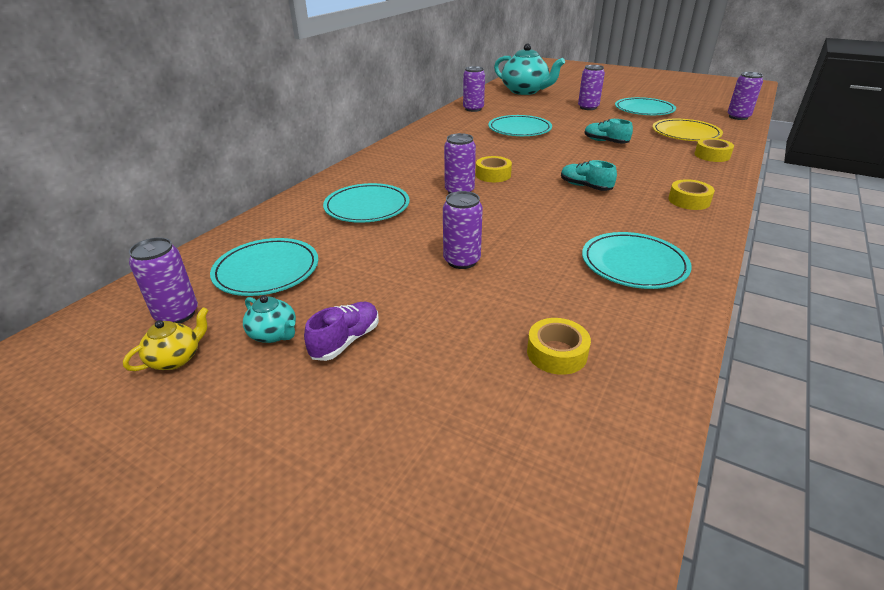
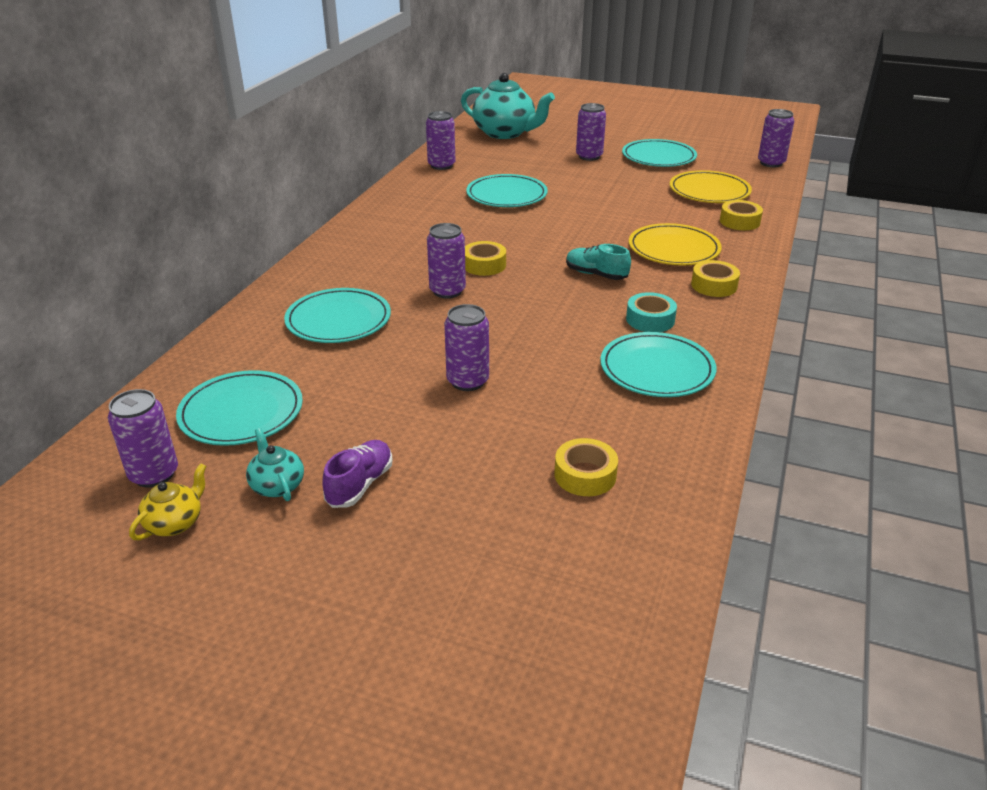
camera: 10 degrees left, 0 degrees up
(274, 334) = (277, 485): turquoise teapot -> turquoise teapot turned 150 degrees counterclockwise
(605, 142) = (614, 209): turquoise shoe -> none
(630, 223) = (650, 319): none -> turquoise tape
(653, 172) = (673, 249): none -> yellow plate

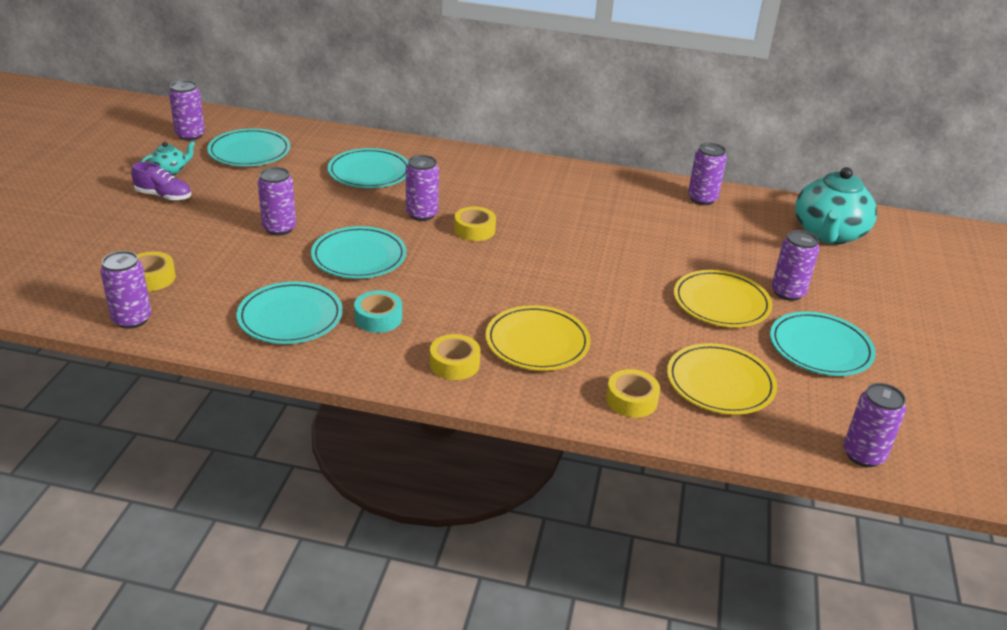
camera: 80 degrees right, 0 degrees up
(175, 523) = (144, 147): yellow teapot -> none
(506, 195) = (640, 238): turquoise plate -> turquoise plate (359, 257)
(596, 274) = (466, 290): turquoise shoe -> none
(605, 178) = (721, 303): none -> yellow plate
(680, 482) = (132, 319): none -> purple can

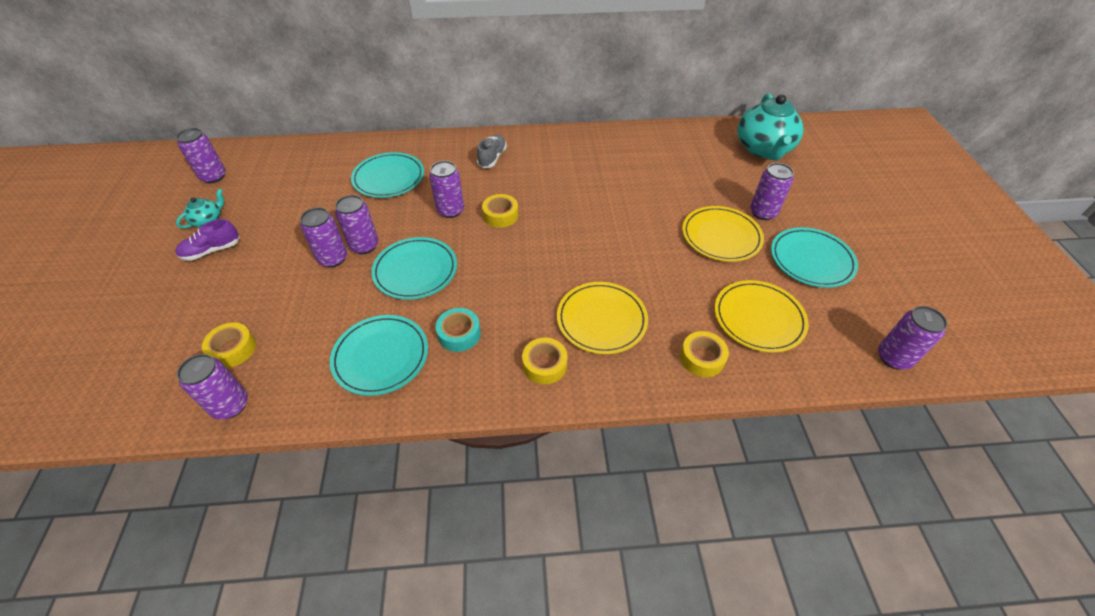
camera: 15 degrees left, 15 degrees up
(163, 196) = (212, 251): purple shoe -> purple shoe turned 150 degrees clockwise
(249, 152) = (275, 181): turquoise plate -> none
(492, 177) = (492, 158): none -> grey shoe
(702, 199) = (660, 139): purple can -> purple can (364, 246)

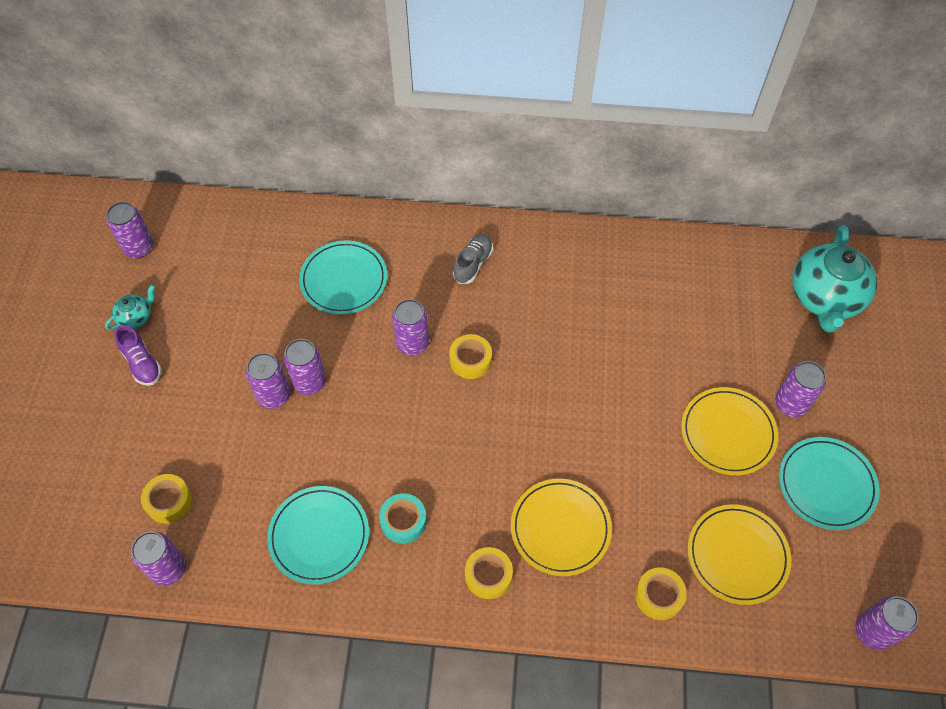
camera: 10 degrees right, 10 degrees up
(212, 251) = (142, 363): purple shoe -> purple shoe turned 105 degrees counterclockwise
(415, 270) = (364, 427): turquoise plate -> none

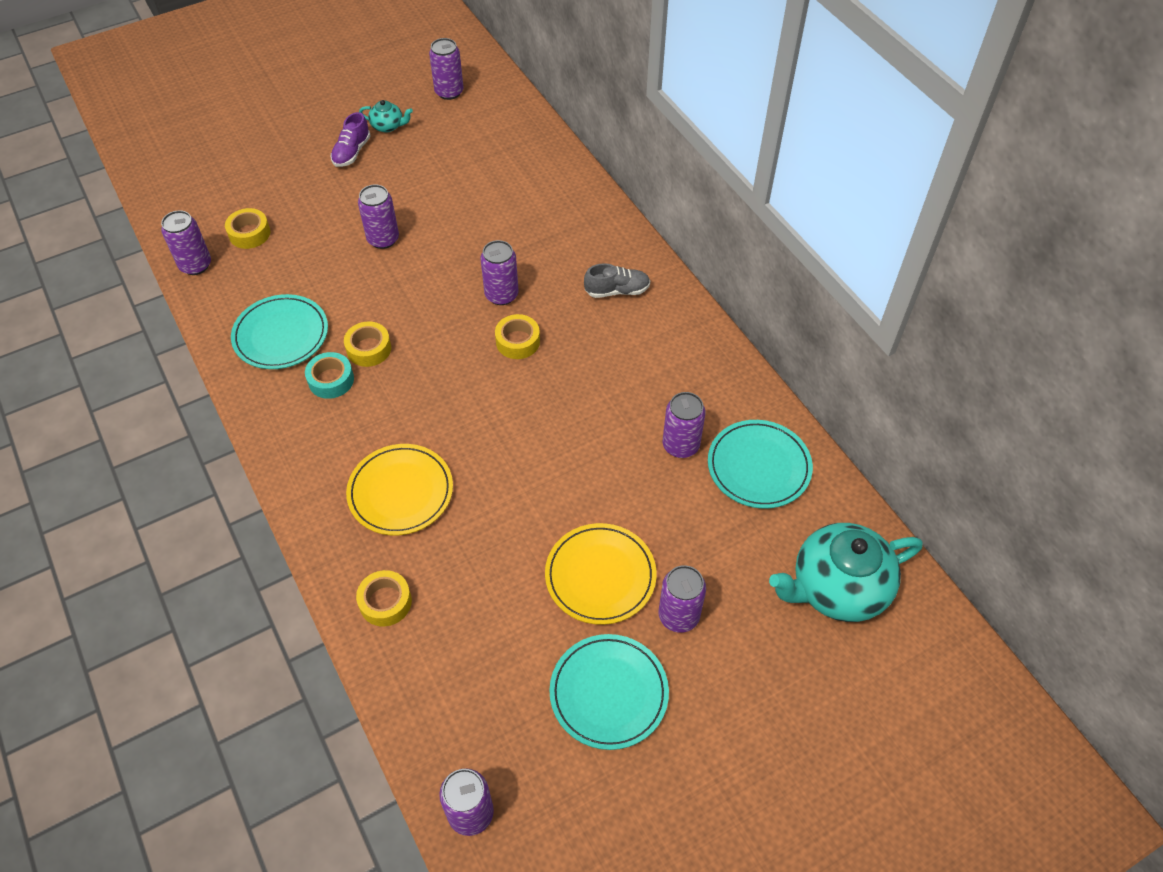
camera: 55 degrees right, 5 degrees down
(309, 382) = (412, 253): purple can -> purple can (680, 445)
(344, 280) = (525, 219): turquoise plate -> turquoise plate (758, 466)
(488, 575) = (320, 463): yellow tape -> yellow tape (369, 349)
(737, 555) = (471, 648): yellow plate -> none

